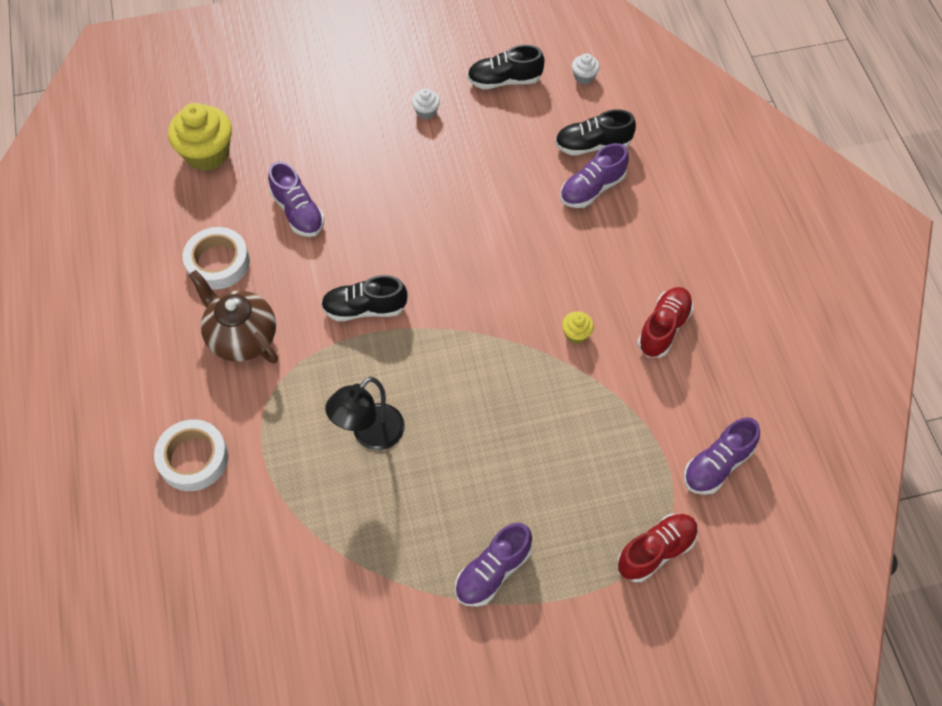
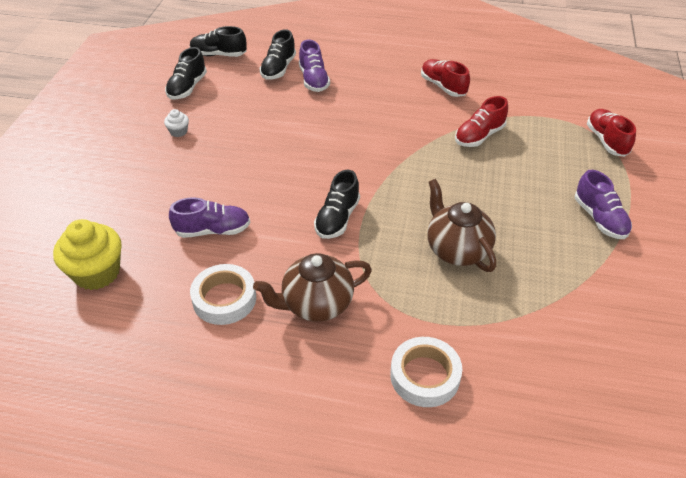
camera: 65 degrees left, 15 degrees down
(370, 435) = (456, 250): black lamp -> brown teapot
(576, 334) = (426, 122): yellow cupcake -> none
(581, 400) = (479, 136): none -> red shoe
(584, 77) = (218, 55): white cupcake -> black shoe
(717, 465) = (553, 98): purple shoe -> none

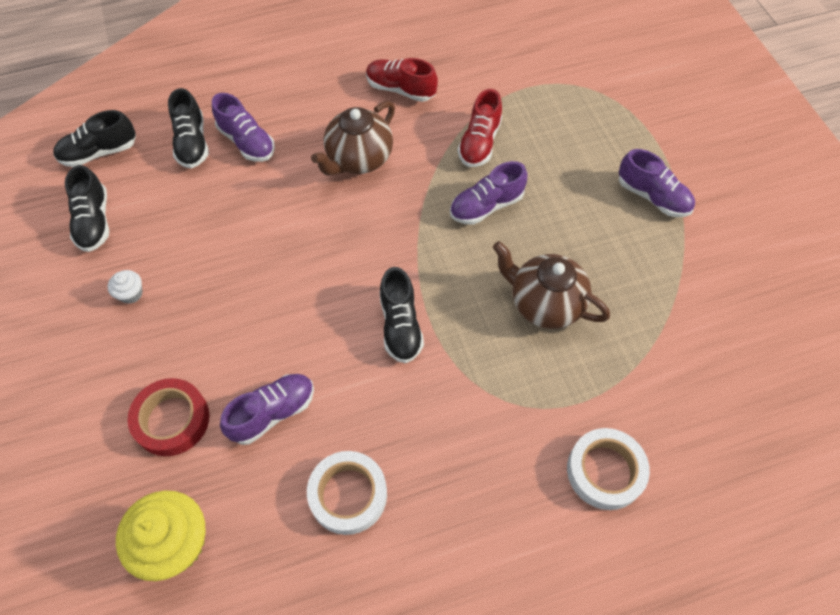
camera: 30 degrees left, 15 degrees up
(149, 207) = (172, 420): none -> red tape
(316, 304) = (449, 447): brown teapot -> brown teapot (358, 159)
(456, 174) = (486, 206): none -> purple shoe
(606, 141) = (605, 93): red shoe -> none

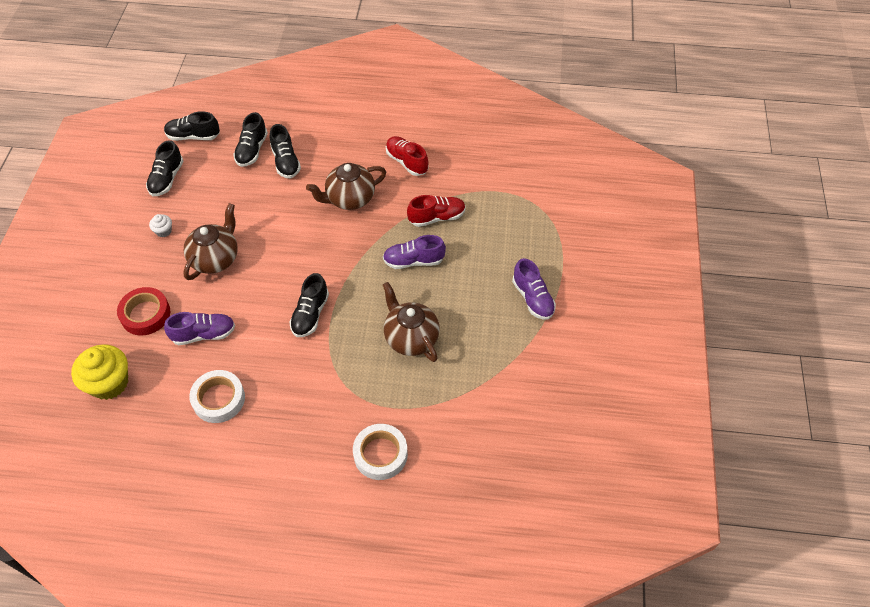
camera: 25 degrees right, 5 degrees down
(227, 303) = (215, 259): none -> brown teapot
(247, 142) = (286, 162): purple shoe -> black shoe
(479, 143) = (436, 217): red shoe -> red shoe turned 150 degrees counterclockwise

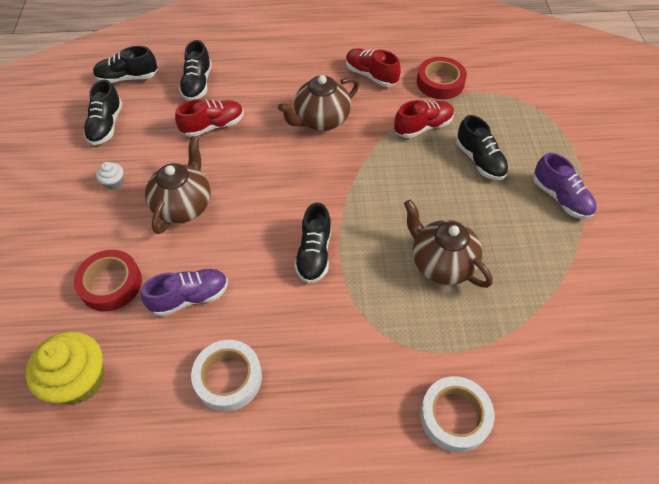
camera: 10 degrees left, 0 degrees up
(256, 192) = (213, 126): none -> red shoe
(286, 162) = (238, 91): black shoe -> black shoe (479, 160)
(413, 261) = (414, 176): purple shoe -> none
(466, 177) = (440, 82): none -> red tape

